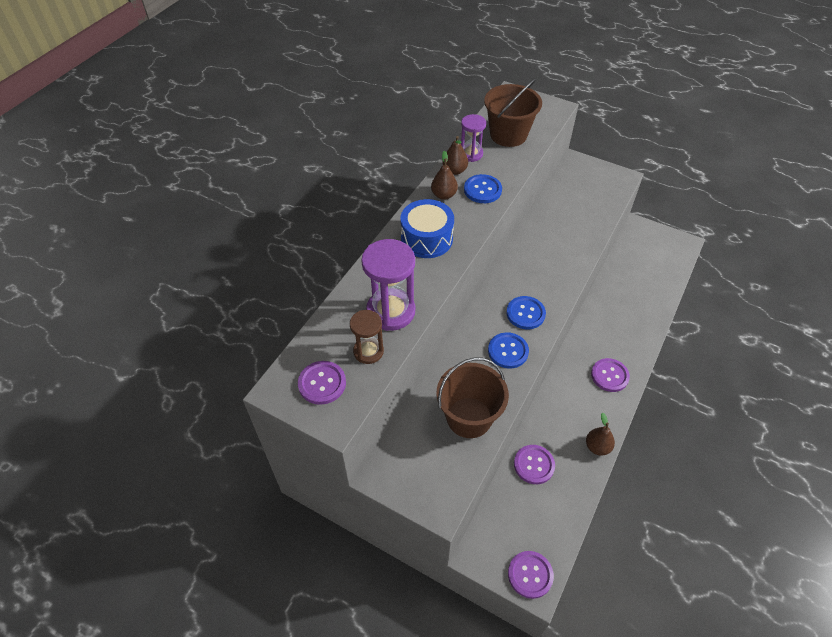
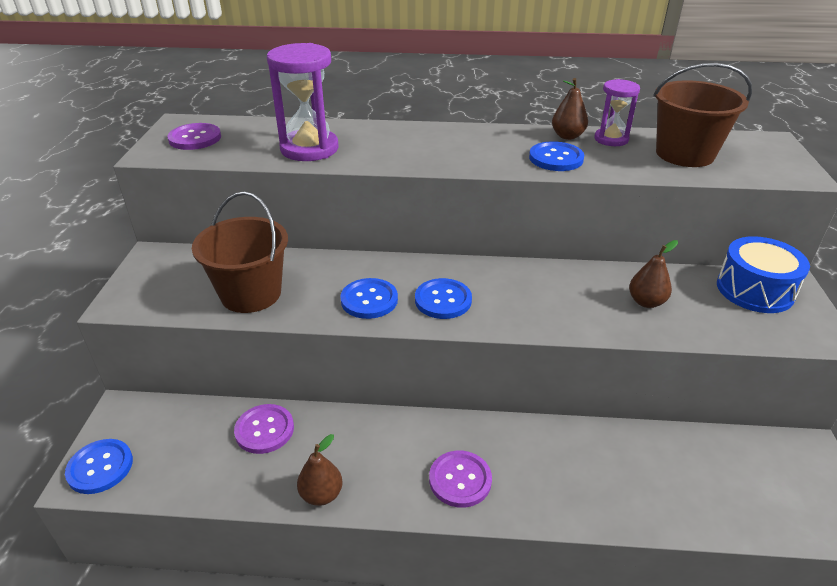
camera: 65 degrees right, 15 degrees down
(368, 351) = (247, 150): brown hourglass -> none
(426, 239) = (435, 144): blue drum -> blue drum (754, 290)
(444, 195) = (517, 139): brown pear -> brown pear (646, 302)
(530, 575) = (100, 467): purple button -> blue button

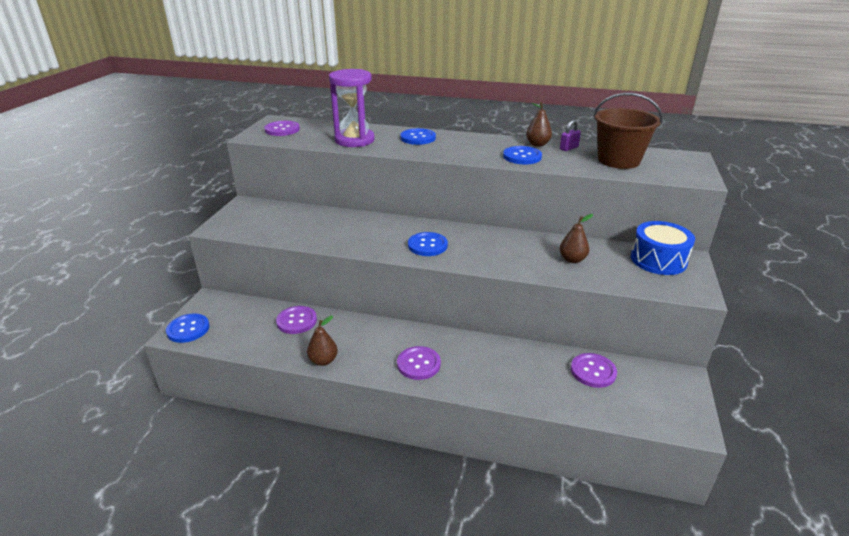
camera: 10 degrees right, 5 degrees down
(251, 294) = (301, 230): brown bucket -> none
(369, 300) = (377, 241): blue button -> blue button (418, 138)
(611, 139) = (568, 148): purple hourglass -> purple padlock
(695, 457) = (593, 371): none -> purple button

